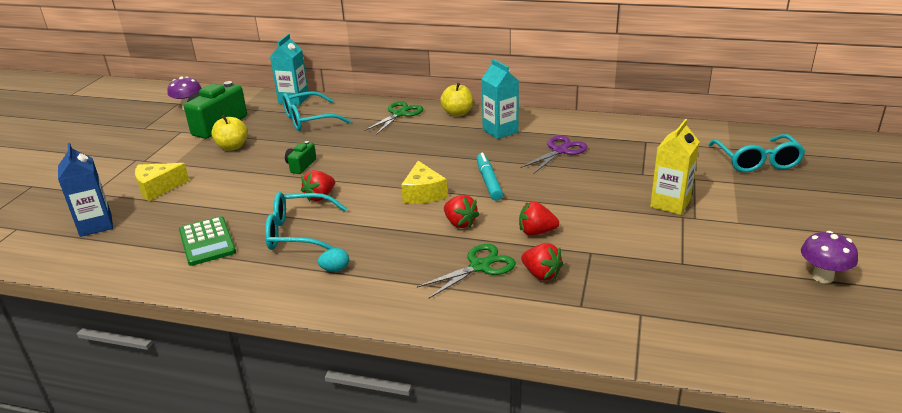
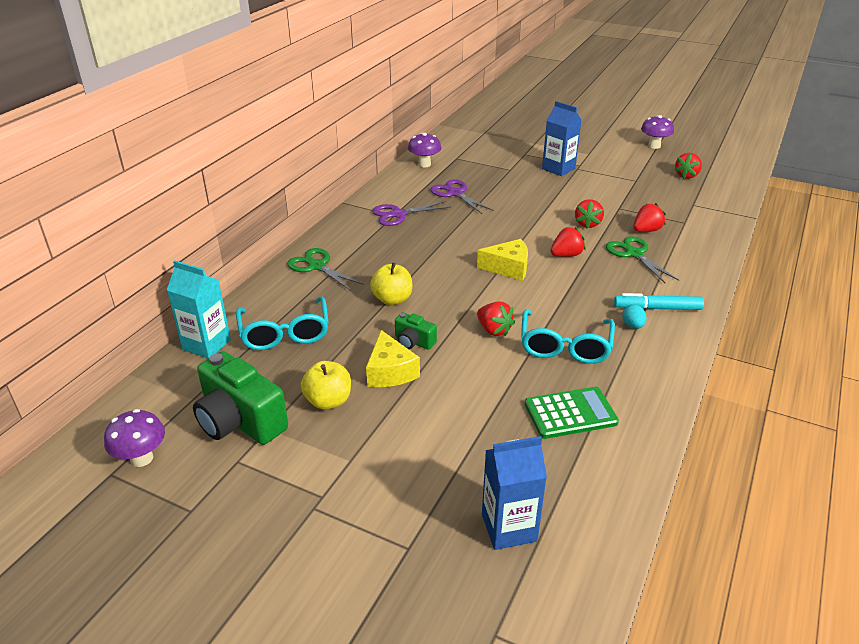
camera: 80 degrees left, 5 degrees up
(158, 188) = (422, 470): yellow cheese -> yellow cheese (390, 372)
(457, 113) = (341, 231): yellow apple -> yellow apple (392, 299)
(488, 181) = (498, 233): turquoise marker -> turquoise marker (657, 308)
(500, 131) = (398, 214): turquoise carton -> purple scissors
(615, 127) = (424, 164): none -> purple mushroom
(670, 203) = (558, 169): yellow carton -> blue carton
(736, 309) = (686, 175): none -> red strawberry
(757, 162) = (508, 130): turquoise glasses -> none

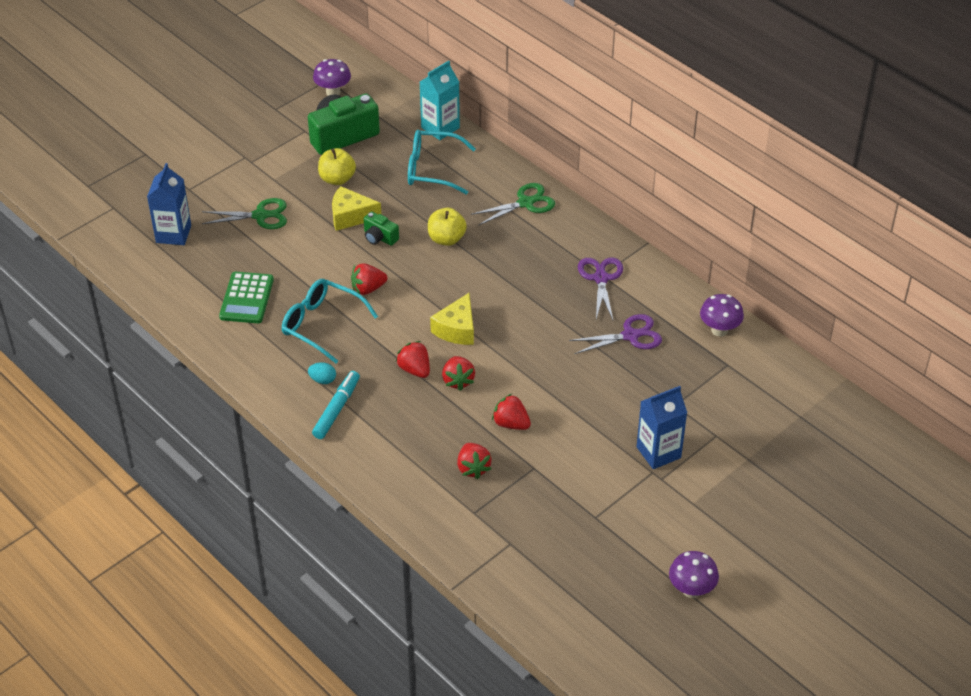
camera: 110 degrees right, 10 degrees up
(413, 342) = (379, 237): green camera -> green camera turned 105 degrees counterclockwise
(634, 254) = (433, 435): green scissors -> green scissors (260, 215)
(686, 175) = (586, 578): red strawberry -> red strawberry (415, 369)

